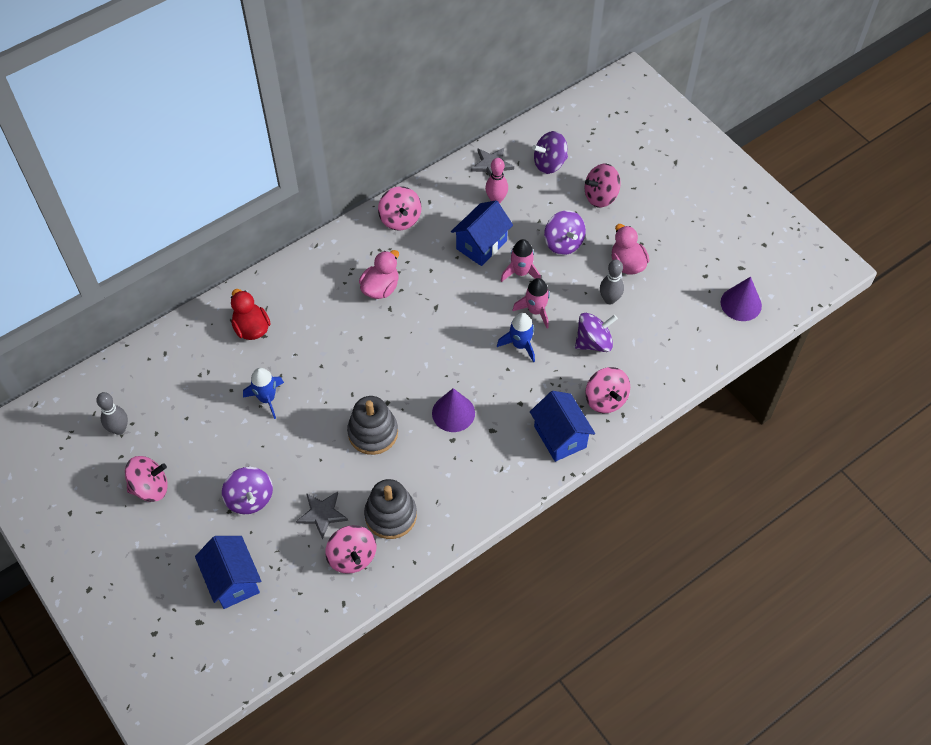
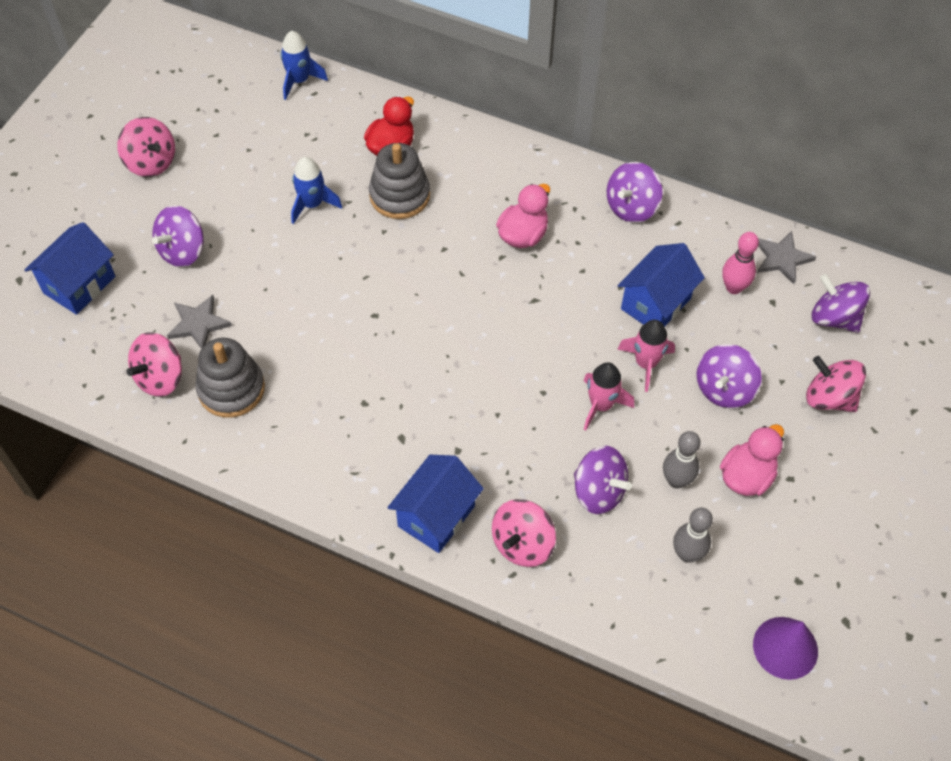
camera: 60 degrees right, 0 degrees up
(119, 429) = (203, 104): grey bowling pin -> grey bowling pin (687, 554)
(373, 433) = (327, 320): grey stacking toy -> grey stacking toy (399, 195)
(380, 288) = (523, 235): pink duck -> pink duck turned 60 degrees counterclockwise
(400, 219) = (631, 207): pink spinning top -> purple spinning top
(453, 413) = (401, 386): purple cone -> none
(481, 245) = (655, 304): blue house -> blue house turned 60 degrees counterclockwise
(520, 345) = (540, 412): blue rocket -> blue rocket (299, 81)

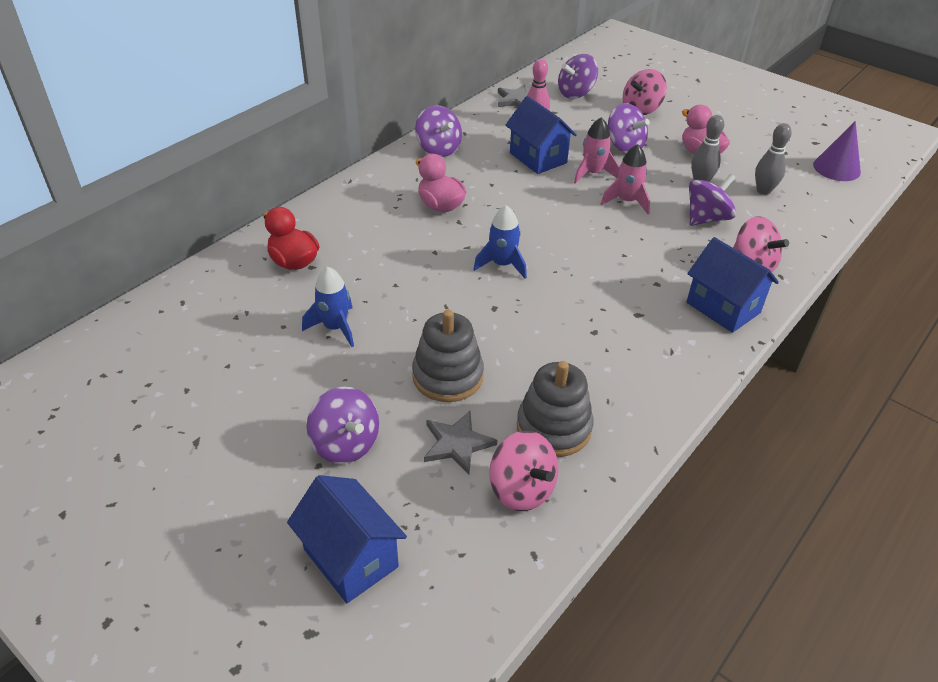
camera: 75 degrees left, 15 degrees down
(151, 162) = (189, 457): pink spinning top -> none
(299, 81) = (156, 310): blue rocket -> blue rocket (502, 264)
(399, 195) = (357, 267): grey stacking toy -> grey stacking toy (448, 376)

